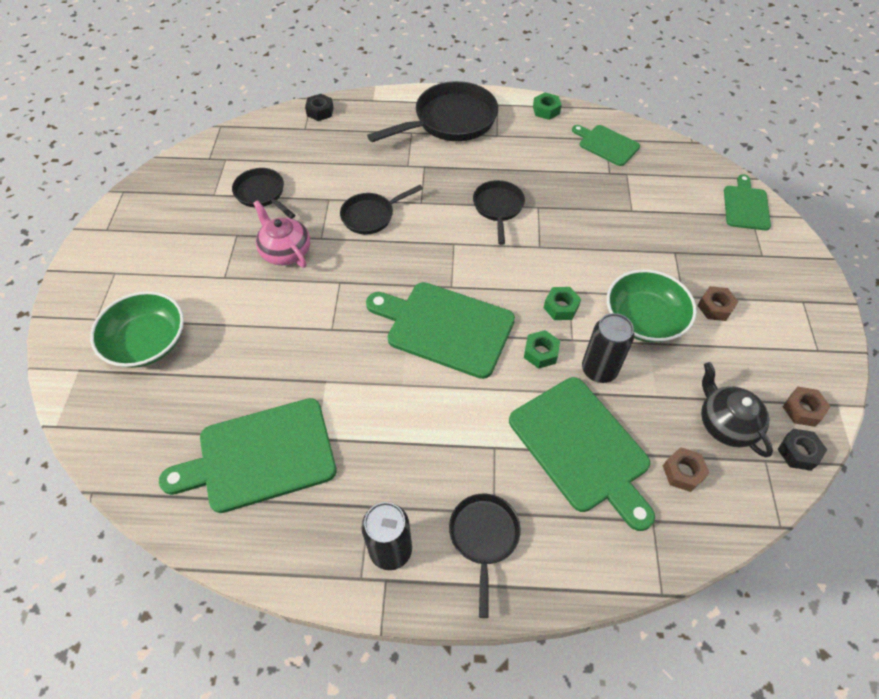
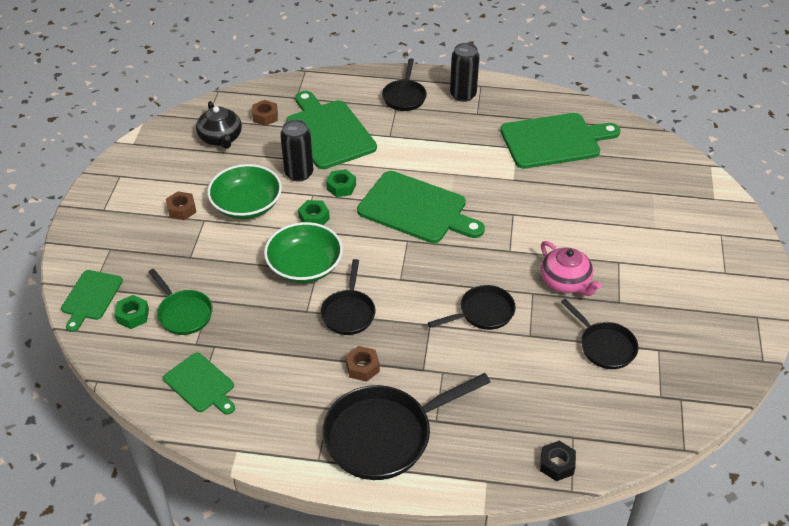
camera: 175 degrees left, 10 degrees down
(147, 342) = (667, 214): green bowl -> green bowl (305, 266)
(546, 110) = (256, 444): green nut -> green nut (133, 316)
(651, 197) = (183, 313): none -> green pan
(798, 452) = (181, 121): black nut -> none
(802, 410) = (160, 142): brown nut -> brown nut (362, 367)

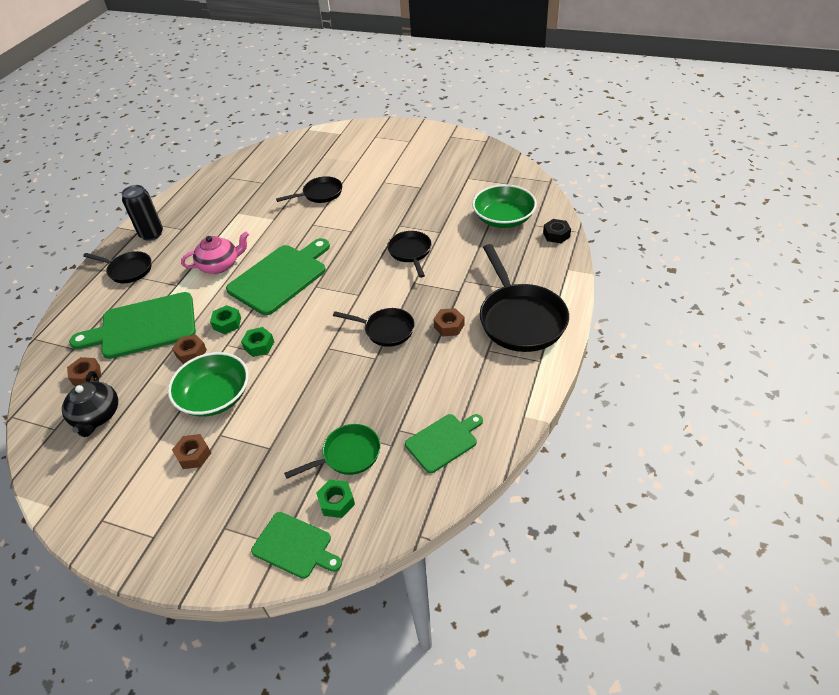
camera: 75 degrees left, 0 degrees up
(221, 138) = (97, 416): black teapot -> black teapot turned 90 degrees clockwise
(299, 173) = (191, 353): black can -> brown nut
(305, 266) = (319, 356): green bowl -> green bowl (503, 218)
(554, 141) = (241, 193): green cutting board -> none
(565, 282) = (393, 208): pink teapot -> pink teapot (220, 265)
(604, 346) = (458, 199): black pan -> black pan (320, 194)

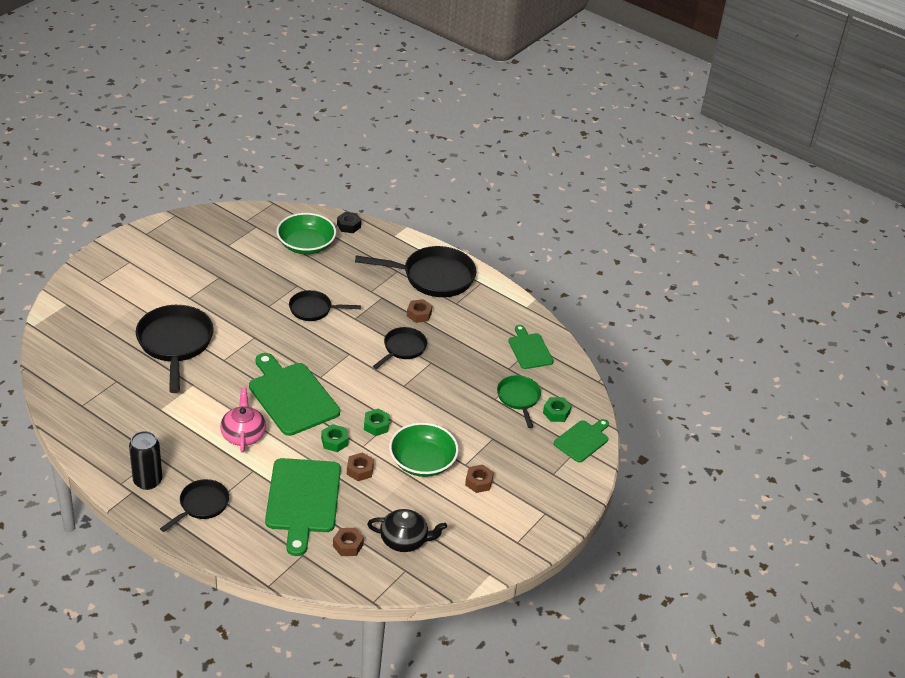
camera: 80 degrees left, 5 degrees down
(320, 194) = (175, 344): black pan -> black pan, size x1.75

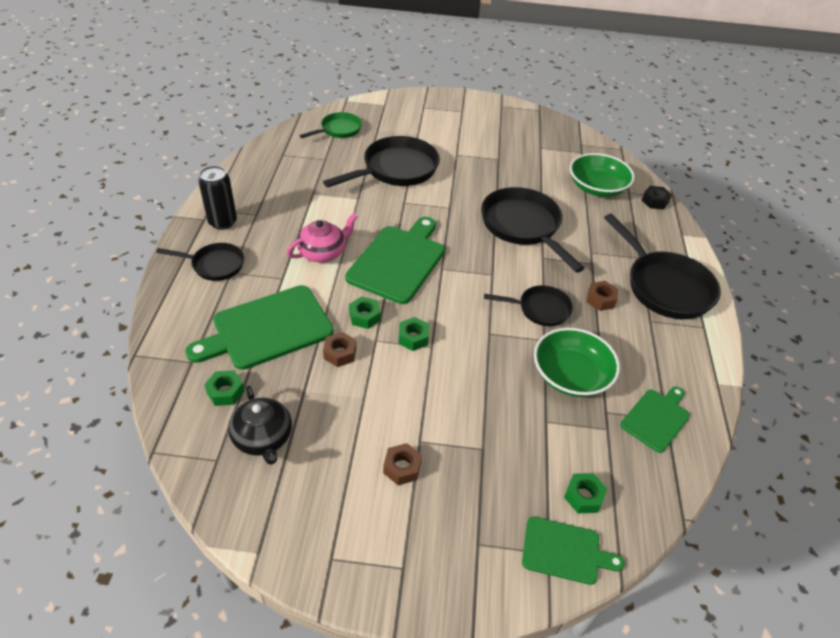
camera: 60 degrees right, 5 degrees up
(313, 309) = (523, 227): black pan -> black pan, size x1.75
(348, 545) = (225, 392): brown nut -> green nut
(422, 461) = (393, 399): green bowl -> green bowl (571, 375)
(519, 399) = (569, 445): green pan -> green pan (338, 130)

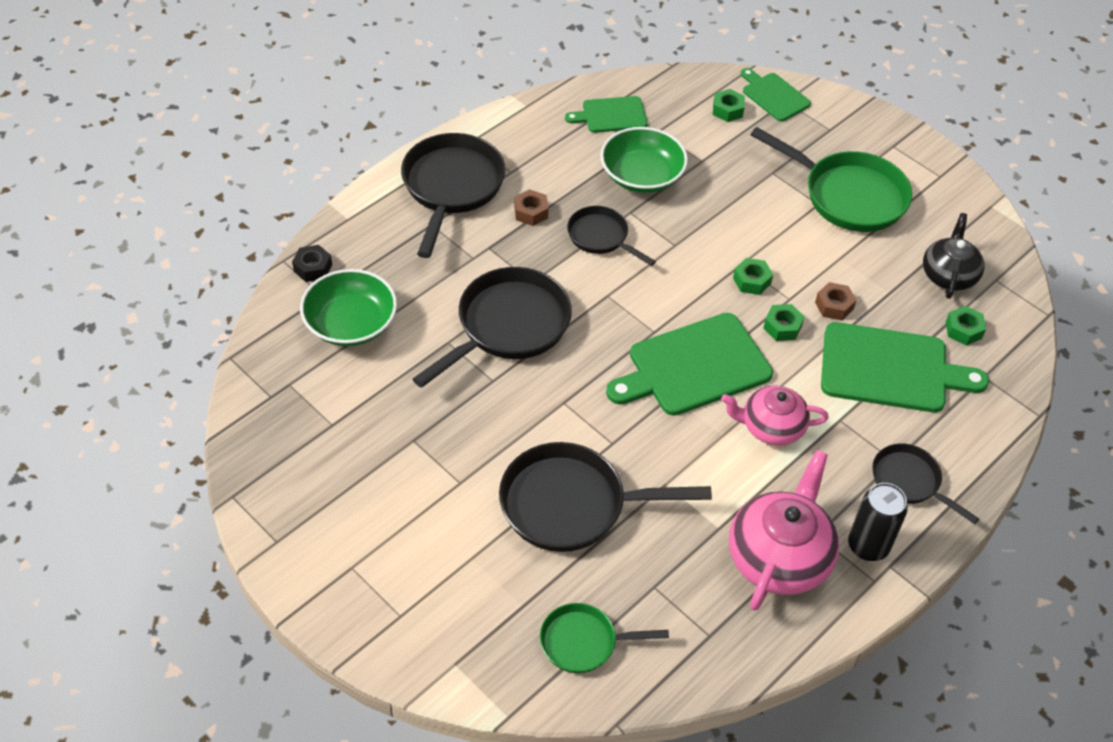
camera: 140 degrees left, 5 degrees up
(270, 196) = (779, 557): none -> pink teapot
(402, 468) = (848, 195): brown nut -> green pan
(523, 227) = (507, 327): black pan -> black pan turned 150 degrees counterclockwise

